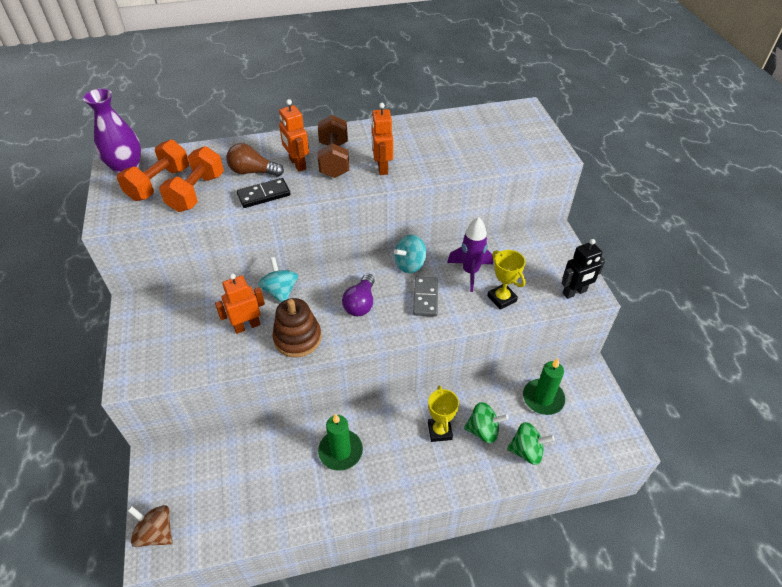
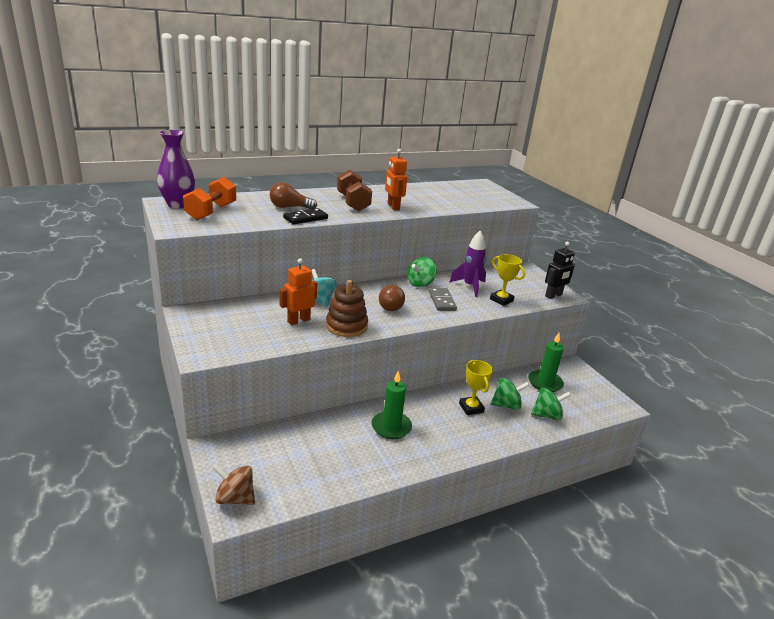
camera: 15 degrees left, 20 degrees down
(197, 192) = (247, 217): orange dumbbell -> none
(297, 164) = (324, 204): orange robot -> none
(360, 303) = (391, 305): purple light bulb -> brown light bulb
(410, 264) = (420, 283): turquoise spinning top -> green spinning top

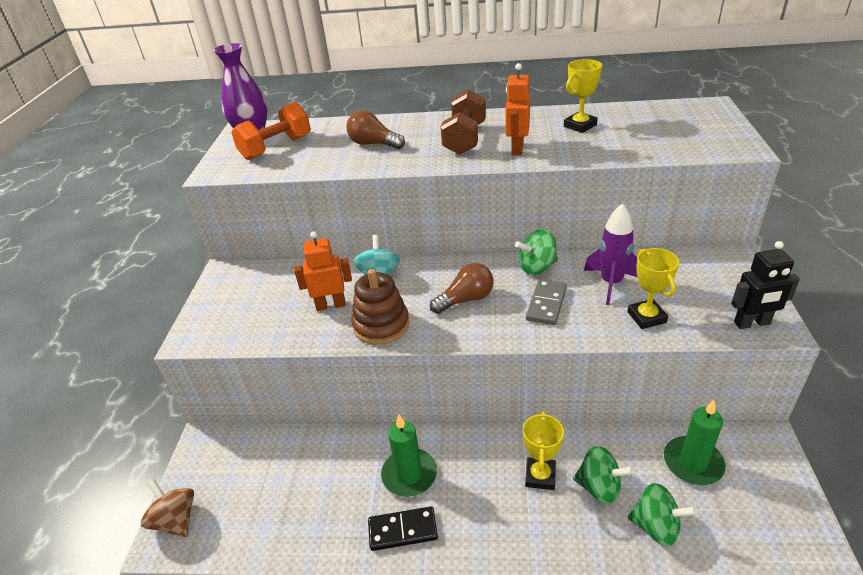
camera: 35 degrees right, 10 degrees up
(305, 218) = (376, 164): black domino -> black domino (403, 530)
(391, 305) = (465, 299): brown light bulb -> brown light bulb turned 150 degrees counterclockwise
(419, 194) = (580, 126): none -> yellow trophy

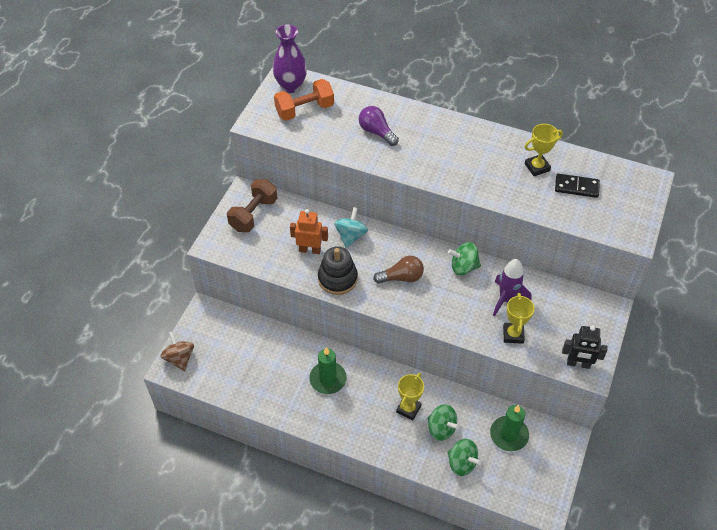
camera: 15 degrees right, 15 degrees up
(374, 144) = (377, 132): brown light bulb -> purple light bulb
(381, 325) = (337, 278): brown stacking toy -> black stacking toy
(403, 530) = (311, 412): black domino -> black domino (576, 187)
(465, 139) = (445, 151): brown dumbbell -> brown dumbbell (253, 214)
(517, 149) = (476, 177): orange robot -> none
(546, 304) = (453, 300): grey domino -> none

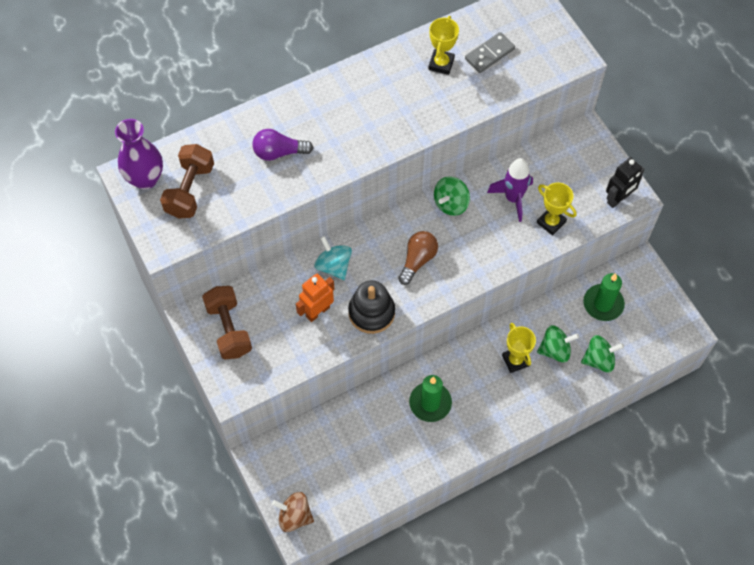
camera: 50 degrees left, 10 degrees up
(304, 110) = (190, 190): orange dumbbell -> brown dumbbell
(576, 187) = (489, 54): black domino -> grey domino

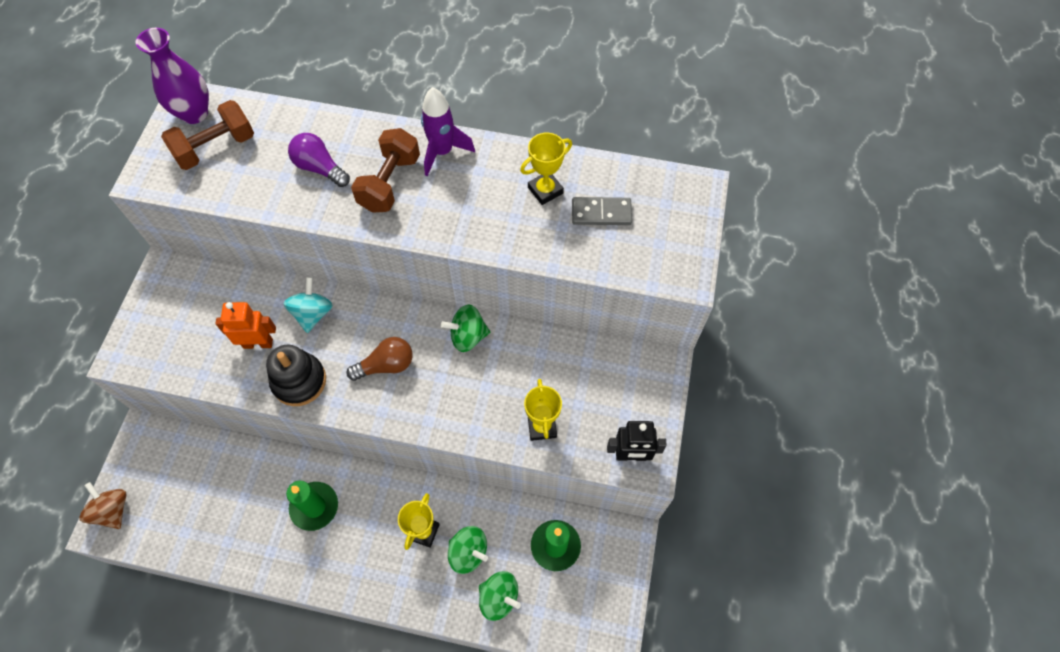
camera: 40 degrees right, 0 degrees up
(229, 329) = (177, 301): brown dumbbell -> brown dumbbell (390, 183)
(513, 198) = (529, 375): purple rocket -> purple rocket (442, 152)

